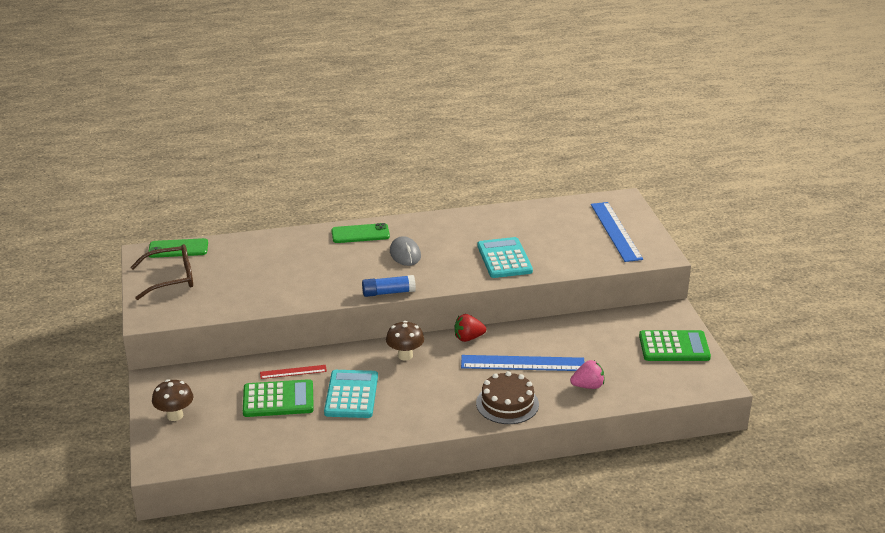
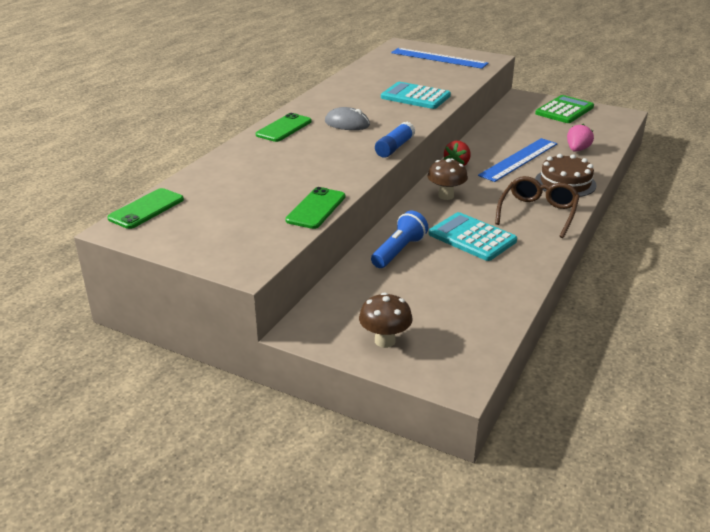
camera: 50 degrees left, 0 degrees up
(171, 278) = (195, 230): brown glasses -> brown glasses (538, 213)
(250, 306) = (316, 208): none -> green phone
(278, 399) = (433, 274): green calculator -> none
(293, 372) = (399, 251): red ruler -> blue flashlight

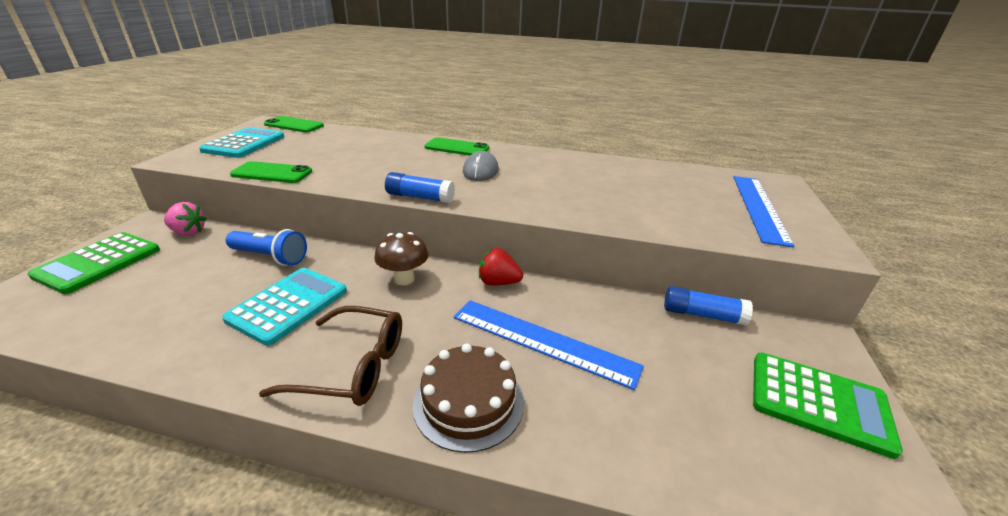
camera: 75 degrees right, 0 degrees up
(385, 341) = (98, 263): brown mushroom -> green calculator
(415, 97) = (589, 200): turquoise calculator -> turquoise calculator (244, 144)
(500, 116) = (702, 315): none -> blue glue stick
(577, 150) = (626, 422): pink strawberry -> pink strawberry (188, 232)

